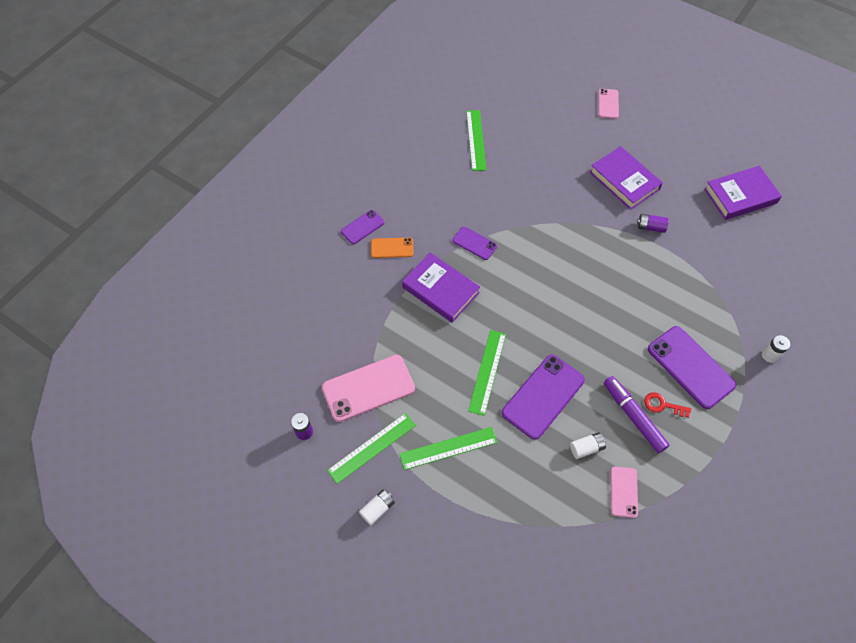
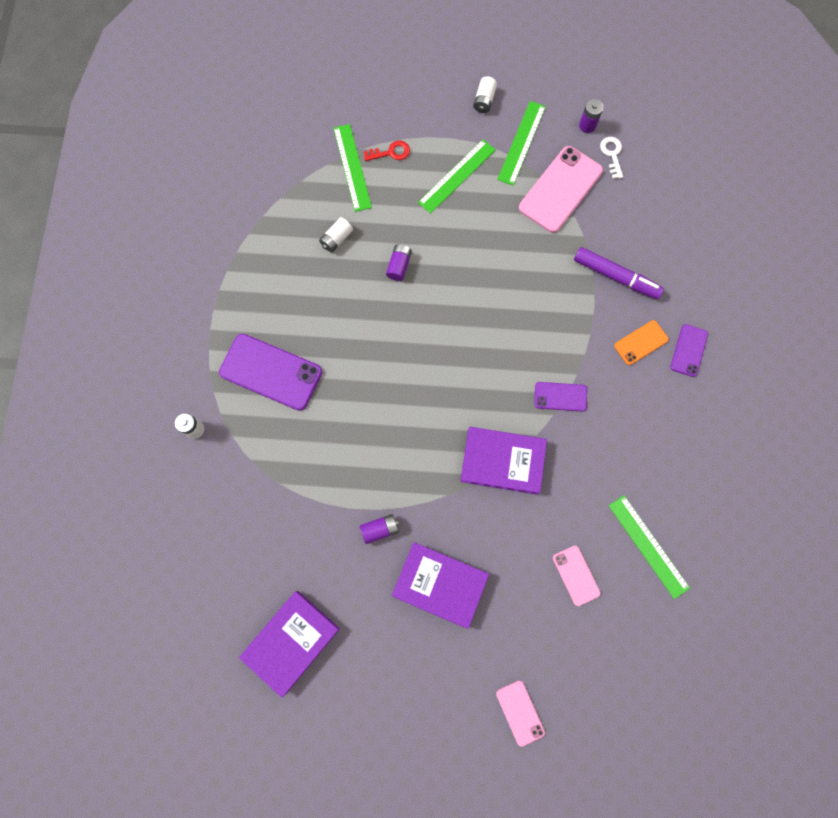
camera: 150 degrees right, 15 degrees up
(304, 394) = (612, 154): none -> white key
(440, 290) = (560, 322): purple book -> purple book (502, 461)
(487, 371) = (463, 262): green ruler -> green ruler (352, 167)
(543, 396) = (399, 266): purple phone -> purple battery
(623, 492) = (287, 218): pink phone -> pink phone (576, 575)
(633, 417) = (306, 290): purple marker -> purple marker (615, 276)
(663, 405) = (283, 317): red key -> red key (391, 152)

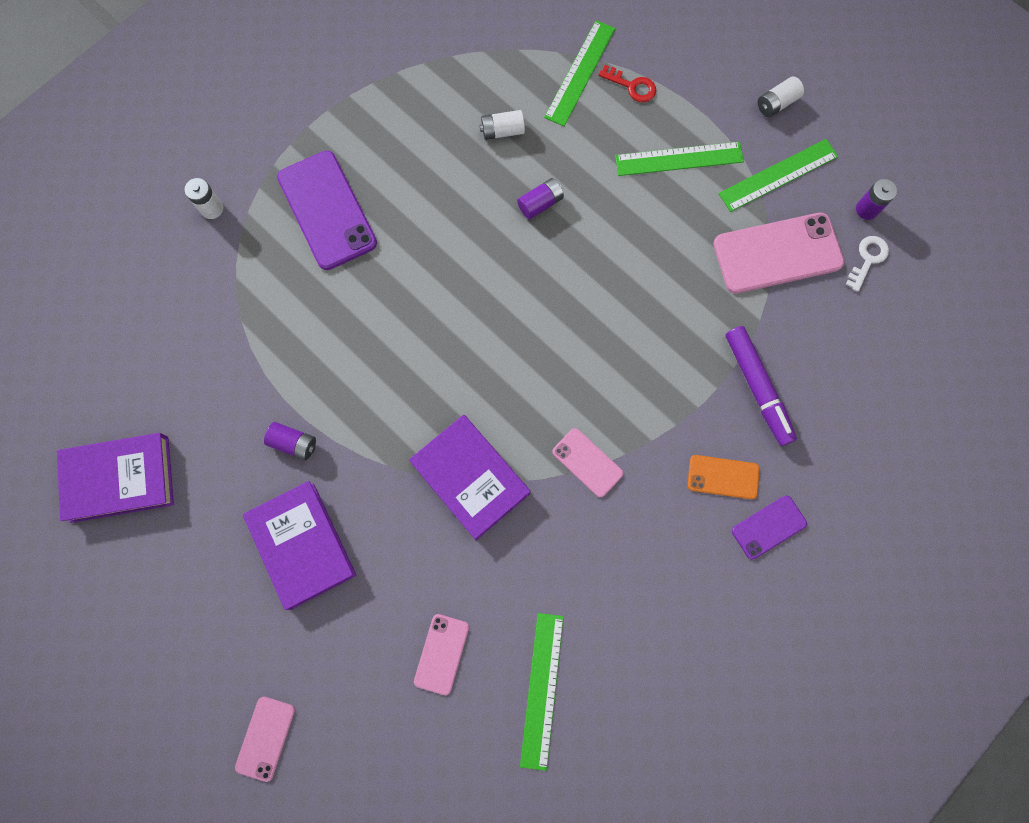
camera: 40 degrees right, 0 degrees up
(560, 396) = (587, 462): purple phone -> pink phone

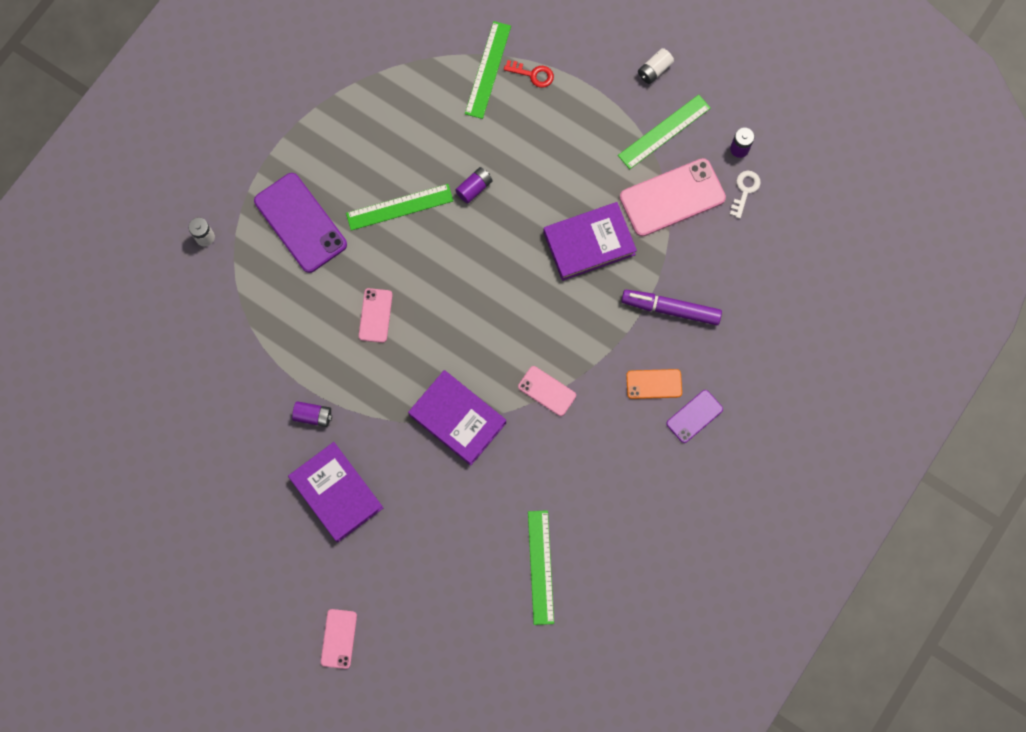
camera: 10 degrees left, 0 degrees up
(120, 478) = (182, 467): purple book -> purple book (589, 243)
(441, 654) = (460, 554): pink phone -> pink phone (375, 315)
(502, 131) = (432, 131): white battery -> none
(679, 159) = (581, 131): green ruler -> green ruler (399, 207)
(757, 387) = (671, 309): purple marker -> purple marker turned 135 degrees clockwise

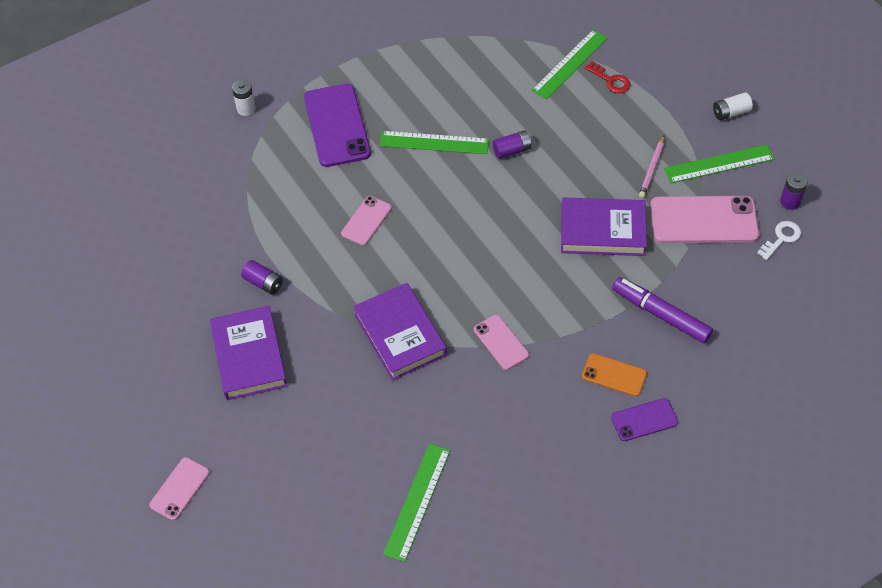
camera: 25 degrees right, 20 degrees down
(607, 160) = (651, 169): none -> pink pencil

